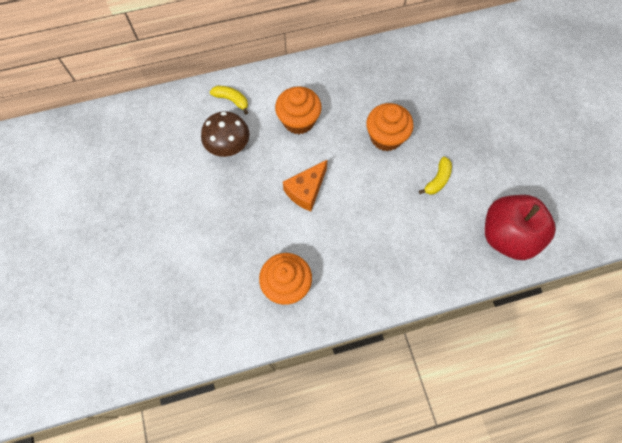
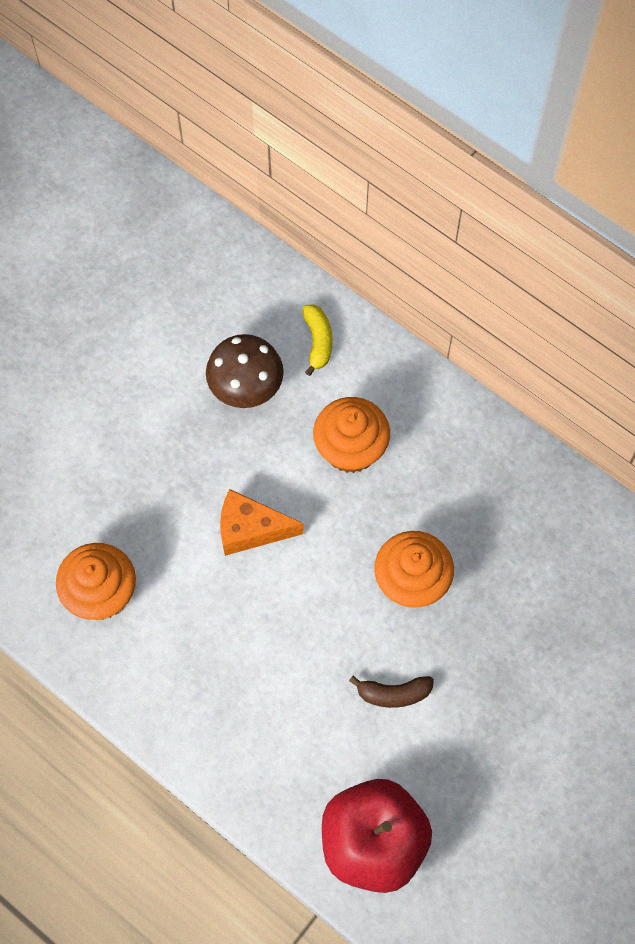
camera: 55 degrees right, 0 degrees up
(437, 180) = (393, 693): yellow banana -> brown banana

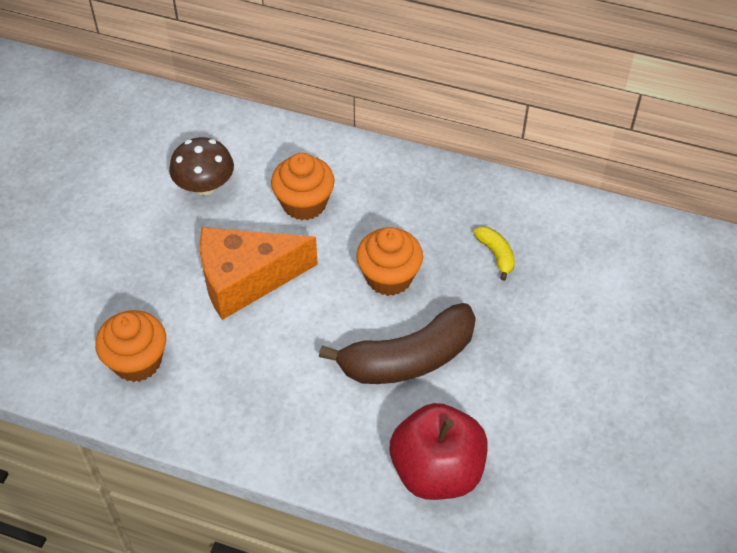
camera: 20 degrees left, 15 degrees down
(250, 529) = (246, 280): orange cheese -> orange cheese, size x1.64
(317, 341) = (250, 142): yellow banana -> yellow banana (496, 255)
(393, 693) = (408, 358): brown banana -> brown banana, size x2.24

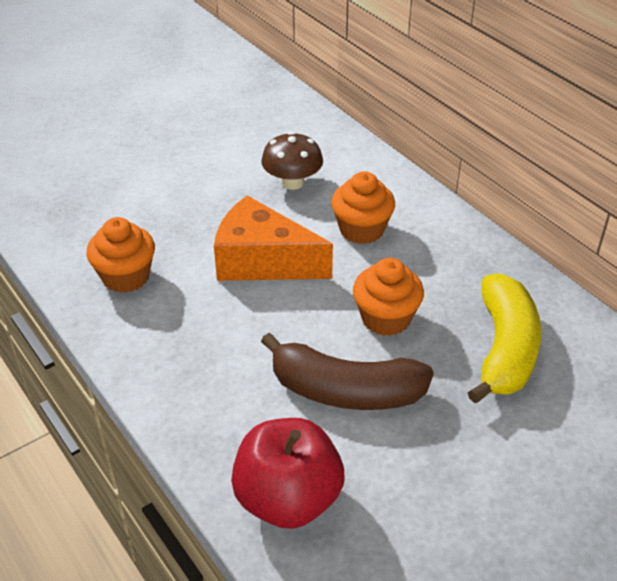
camera: 35 degrees right, 10 degrees down
(496, 255) = (504, 349): yellow banana -> yellow banana, size x2.24

